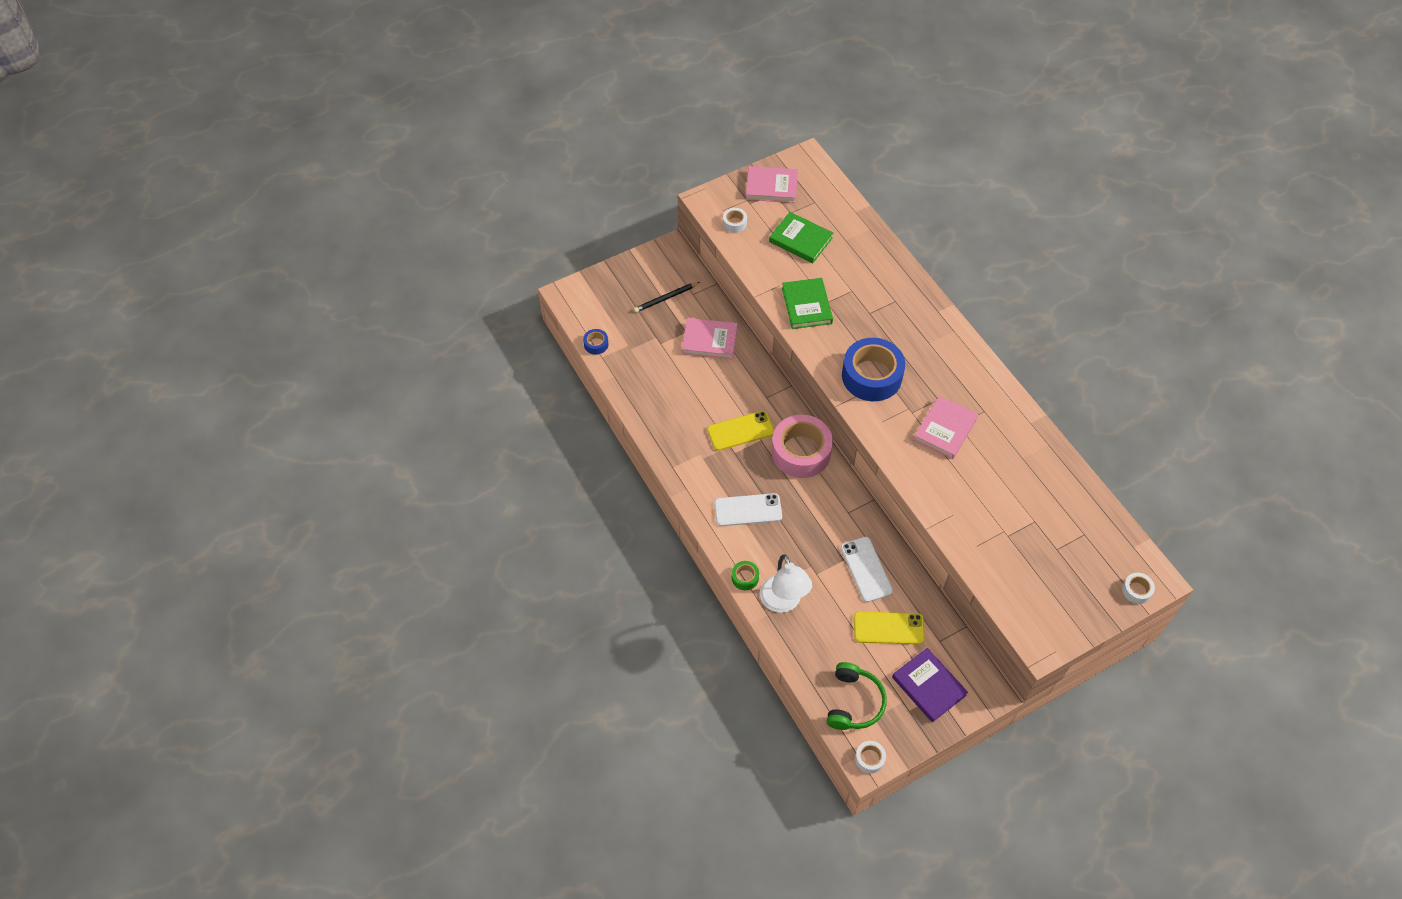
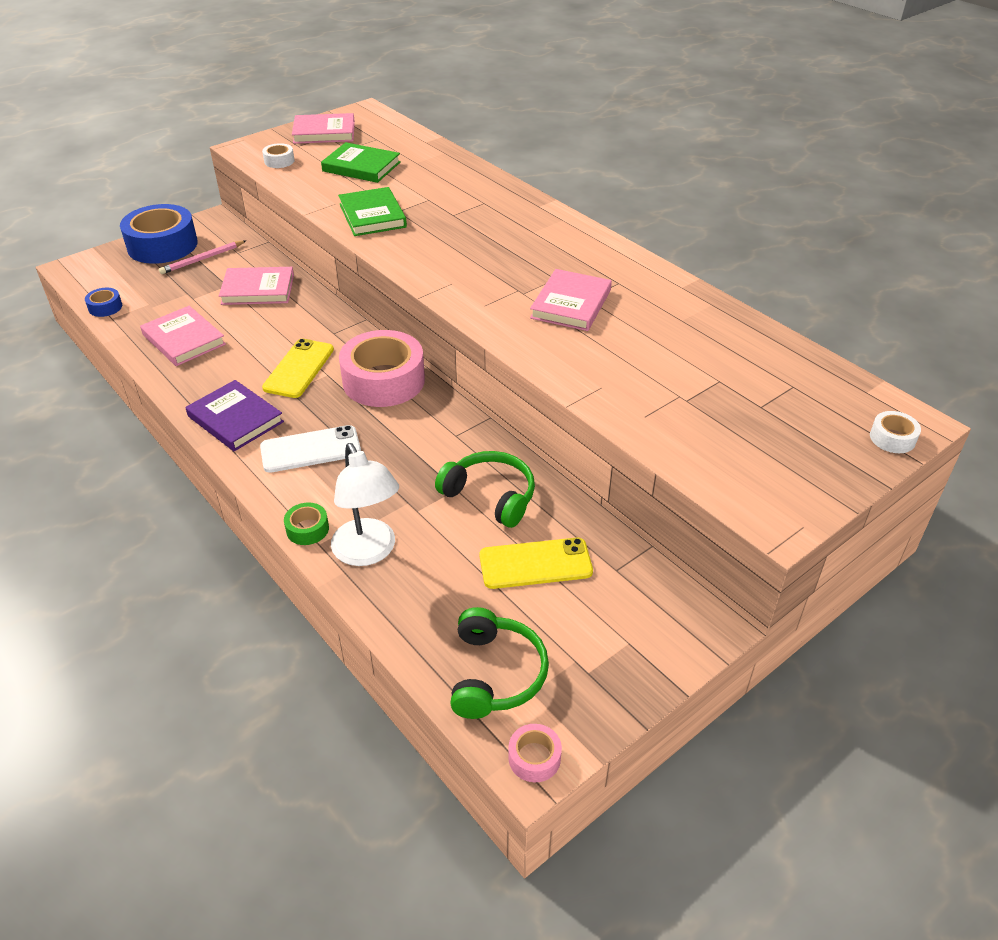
camera: 10 degrees left, 15 degrees down
(656, 388) = (184, 339): none -> pink book
(666, 298) = (202, 259): black pencil -> pink pencil
(740, 431) = (299, 368): yellow phone -> yellow phone turned 45 degrees counterclockwise
(866, 569) = (490, 496): white phone -> green headphones
(869, 759) = (534, 758): white tape -> pink tape
(871, 376) = (464, 266): blue tape -> blue tape (162, 245)
(928, 686) = (612, 633): purple book -> purple book (235, 419)

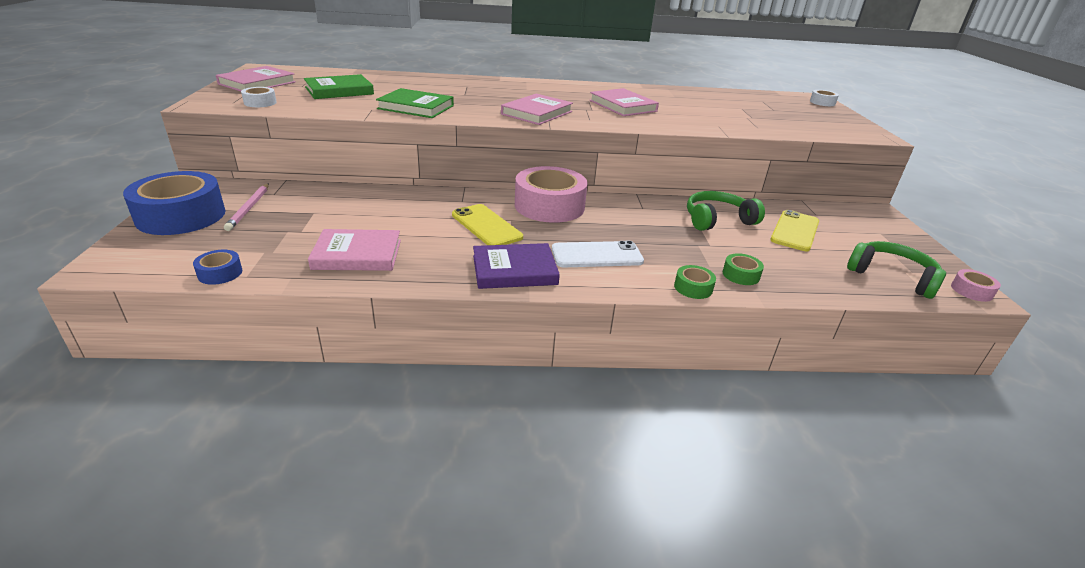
camera: 55 degrees left, 10 degrees down
(258, 289) = (347, 204): pink book -> pink book (537, 113)
(310, 450) = (597, 255): white phone -> white phone turned 60 degrees clockwise
(368, 552) = (741, 275): white lamp -> green tape

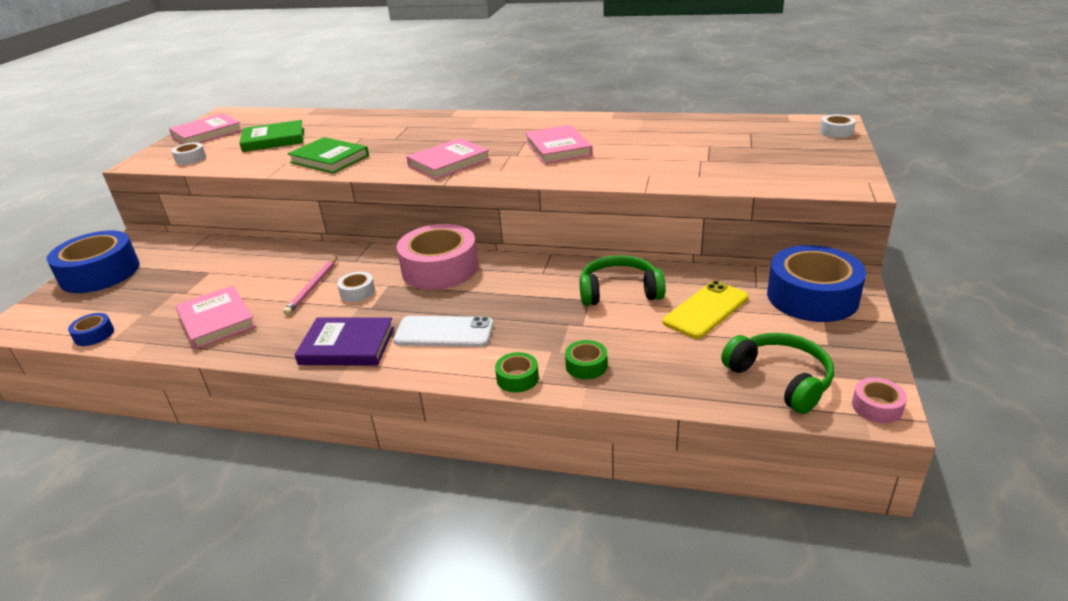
camera: 20 degrees right, 0 degrees up
(249, 208) = (158, 266): pink pencil -> pink pencil (312, 287)
(357, 254) = (216, 320): pink book -> pink book turned 45 degrees clockwise
(486, 226) = (357, 292): yellow phone -> white tape
(861, 220) = (812, 297): none -> blue tape

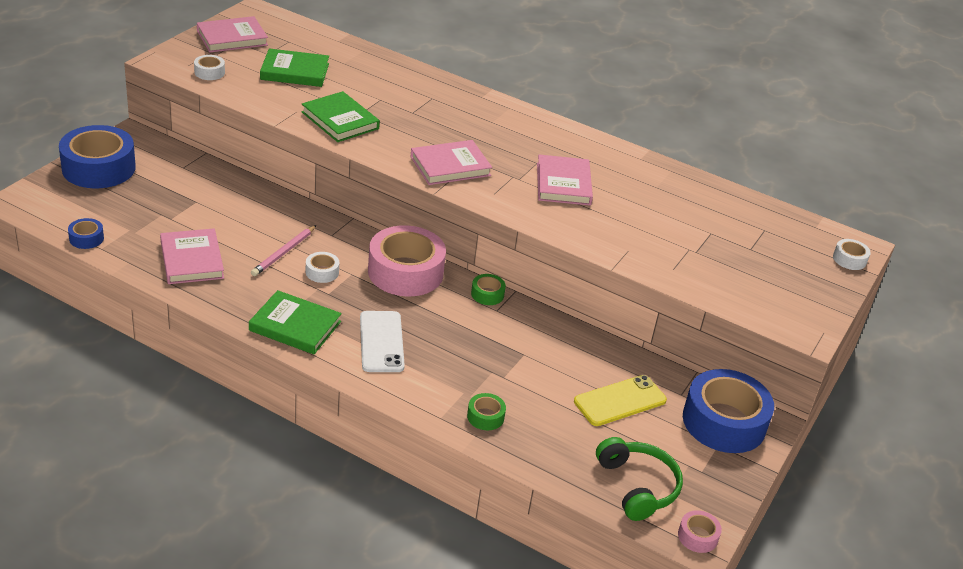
camera: 10 degrees right, 5 degrees up
(347, 346) = (295, 326): purple book -> green book
(444, 332) = (381, 342): white phone -> white phone turned 60 degrees clockwise
(517, 378) = (423, 408): green tape -> green tape (487, 294)
(619, 291) = (555, 355): green headphones -> none

